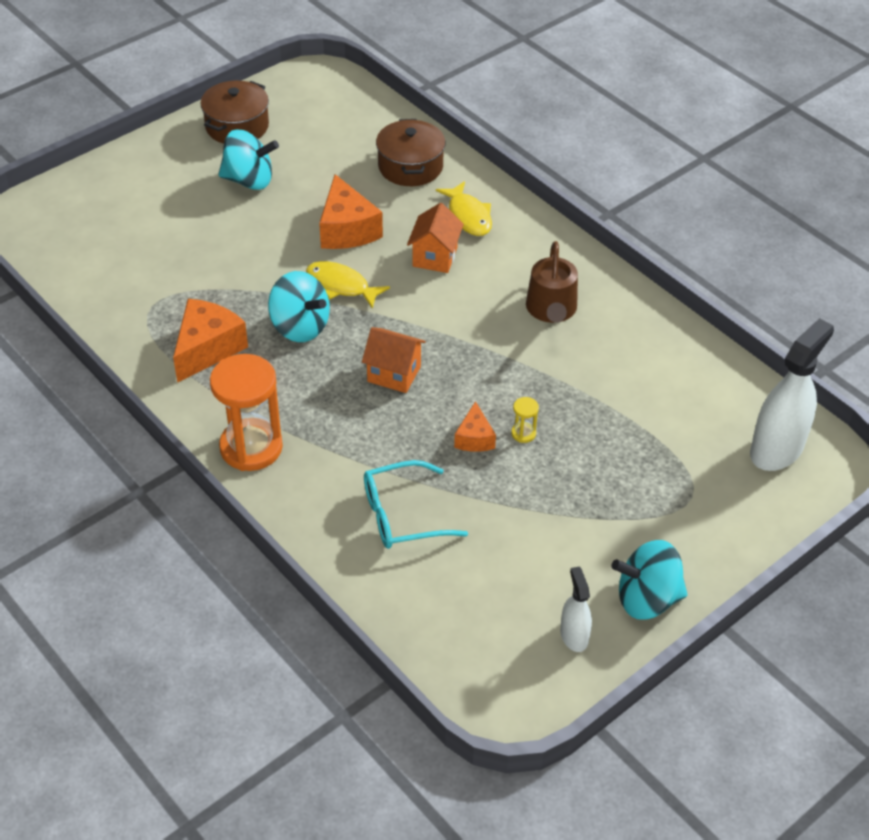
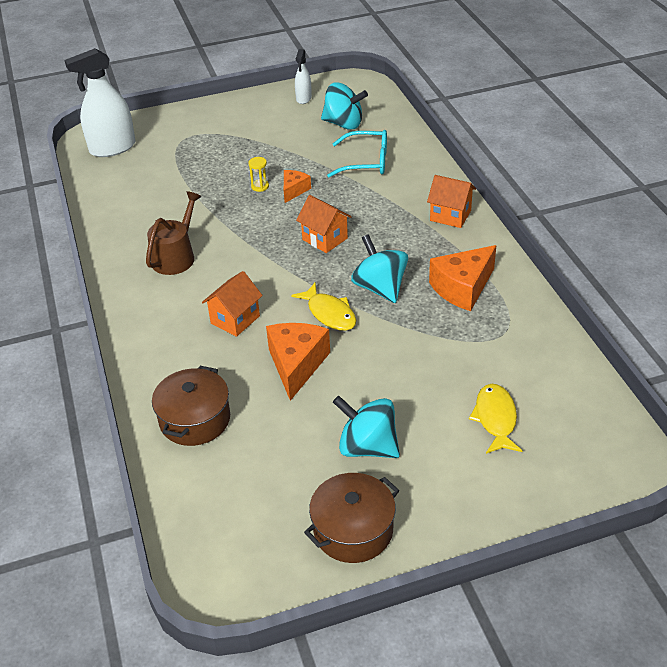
camera: 155 degrees left, 5 degrees down
(251, 447) = (450, 216): orange hourglass -> orange house
(468, 216) = (179, 350): yellow fish -> yellow fish (495, 419)
(647, 599) = (253, 104): turquoise spinning top -> turquoise spinning top (344, 124)

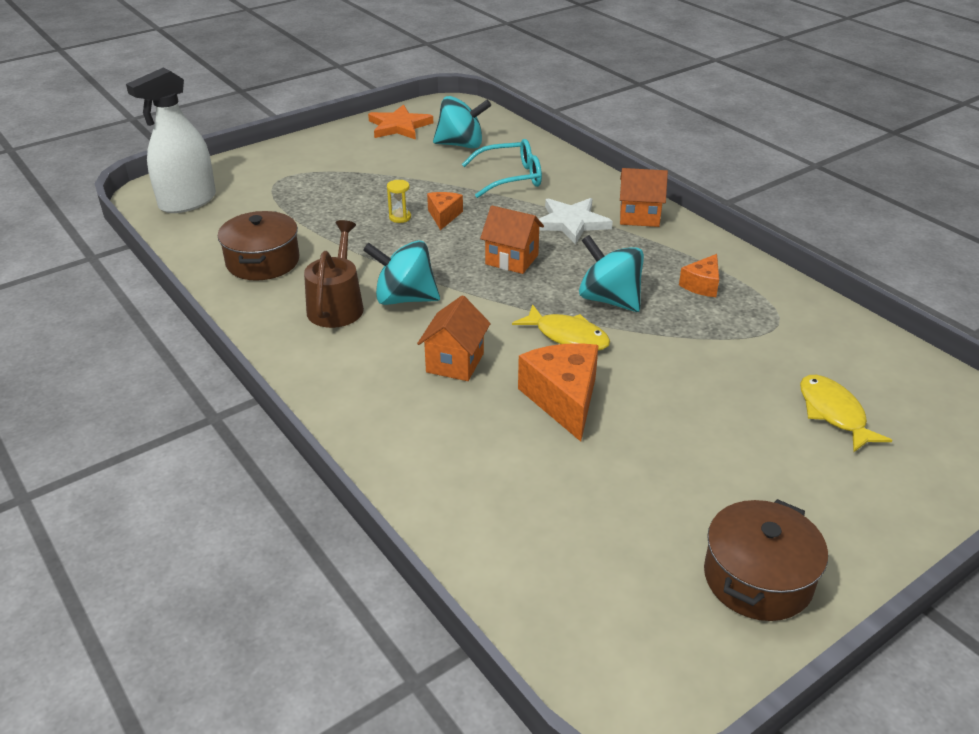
camera: 20 degrees left, 5 degrees down
(195, 419) = (471, 488): brown pot -> brown pot (263, 261)
(303, 98) = (399, 126): white spray bottle -> orange star
(367, 447) = (710, 475): turquoise spinning top -> turquoise spinning top (404, 298)
(391, 213) = (571, 223): none -> white star
(462, 288) = (702, 285): orange cheese -> orange cheese, size x0.57

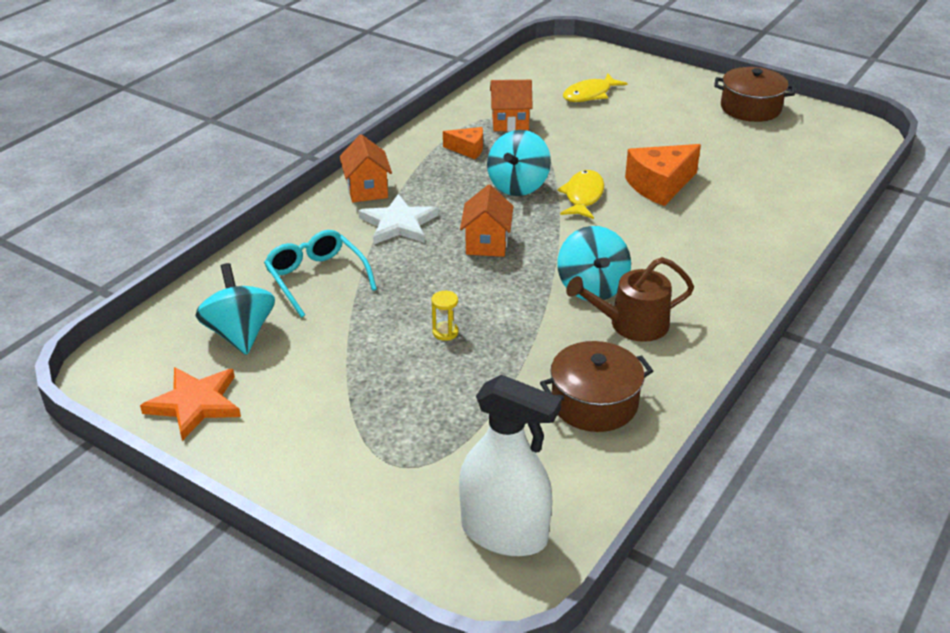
camera: 110 degrees left, 0 degrees up
(444, 216) = (426, 303): orange cheese -> none
(455, 362) = (658, 239): orange house -> orange house (510, 123)

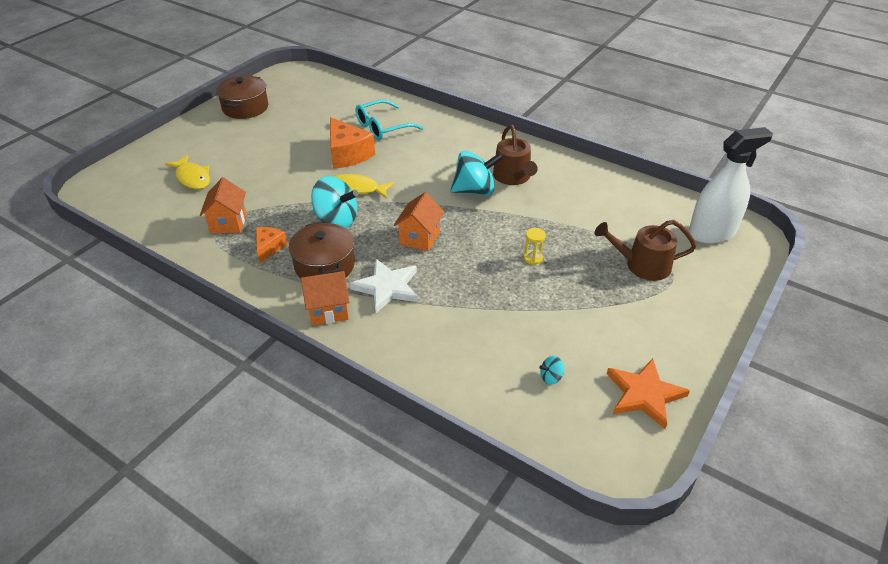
camera: 90 degrees left, 5 degrees up
(240, 334) = (551, 377): turquoise spinning top -> turquoise spinning top, size x0.42
(316, 278) = (468, 334): turquoise glasses -> turquoise glasses (383, 127)
(426, 436) = (642, 265): none -> brown watering can
(486, 244) = (419, 238): orange house -> orange house turned 75 degrees counterclockwise
(504, 533) = (712, 233): white spray bottle -> white spray bottle turned 45 degrees clockwise
(594, 403) = (592, 196): brown pot -> brown pot (324, 265)

